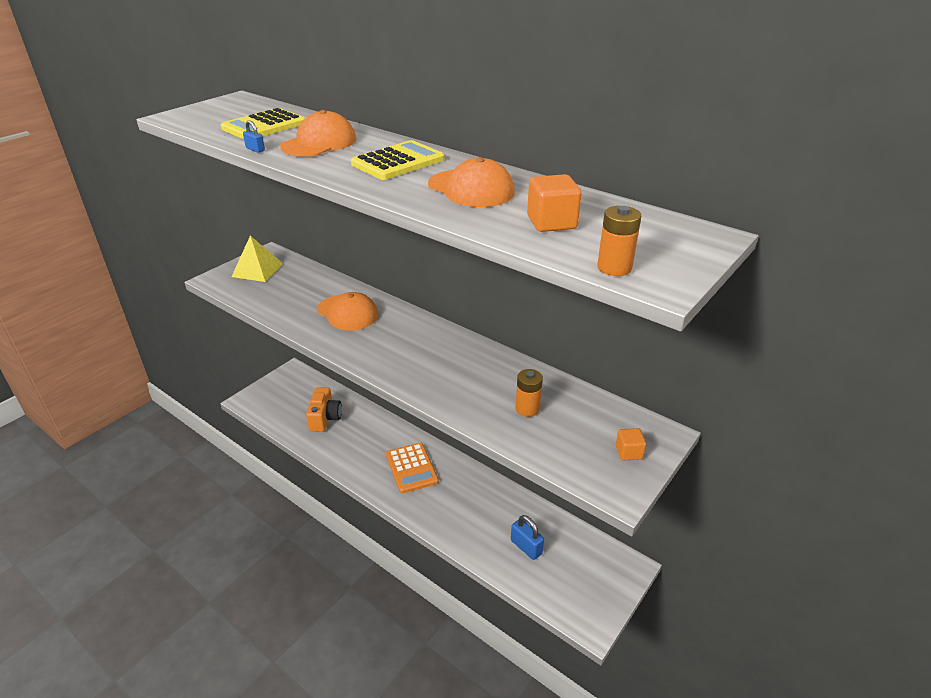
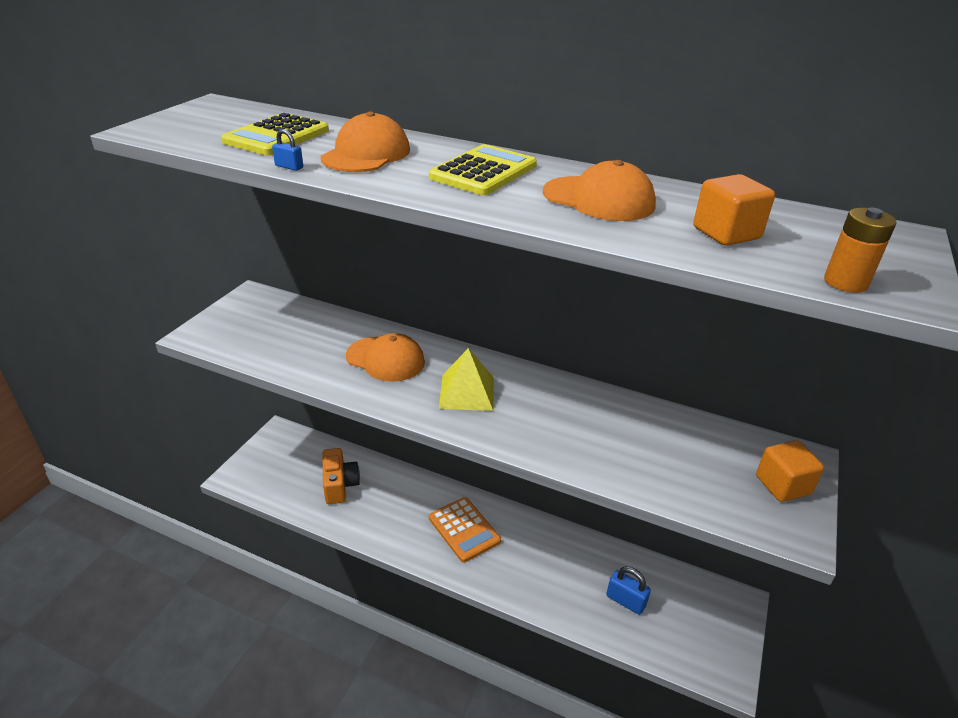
camera: 15 degrees left, 0 degrees up
(257, 270) = (247, 317): yellow pyramid -> yellow pyramid (467, 392)
(527, 409) = (650, 450): orange battery -> none
(628, 452) = (782, 485): orange cube -> orange cube, size x1.57

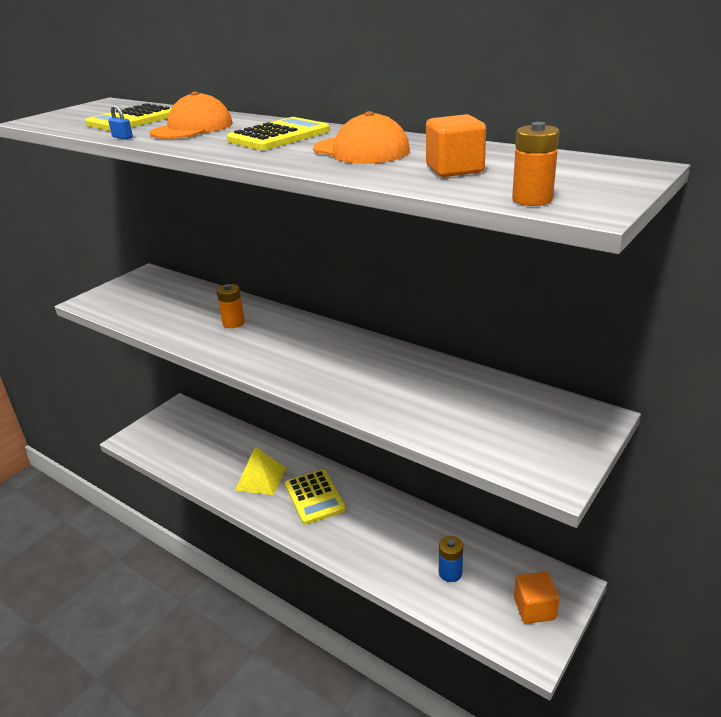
camera: 15 degrees right, 5 degrees down
(340, 485) = (215, 452): orange camera -> none
(385, 359) = (233, 323): orange cap -> orange battery
(464, 529) = (314, 497): orange calculator -> yellow calculator
(467, 392) = (292, 350): yellow pyramid -> yellow pyramid (261, 479)
(625, 601) = (450, 573): blue padlock -> blue battery
(782, 485) = (561, 438): orange cube -> orange cube (534, 609)

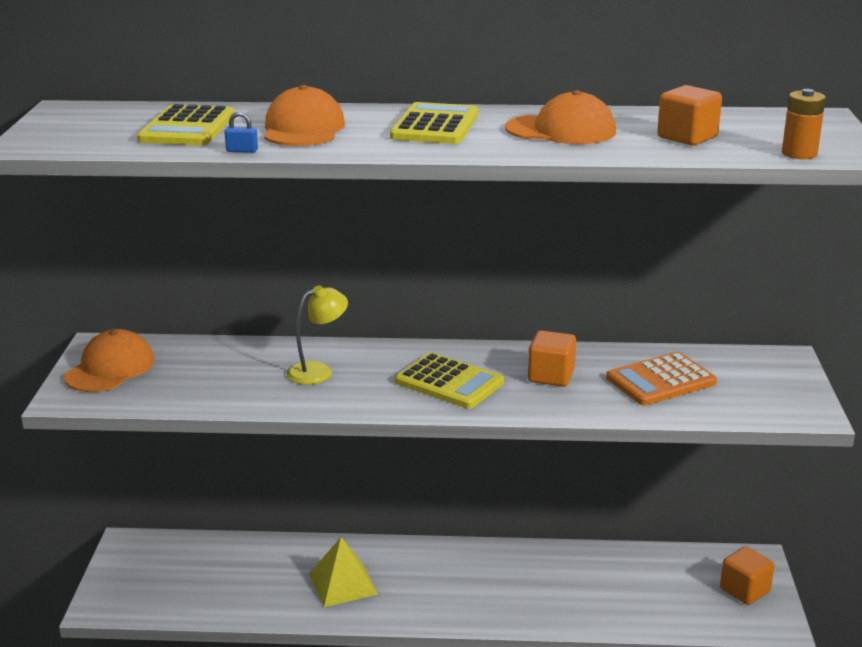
camera: 35 degrees left, 5 degrees down
(131, 289) = (110, 368): none -> orange cap
(233, 323) = (318, 371): orange battery -> yellow lamp
(314, 497) = (429, 578): yellow calculator -> yellow calculator (449, 382)
(376, 372) = (551, 376): none -> orange cube
(450, 573) = (643, 592): blue battery -> none
(457, 403) = (661, 380): none -> orange calculator

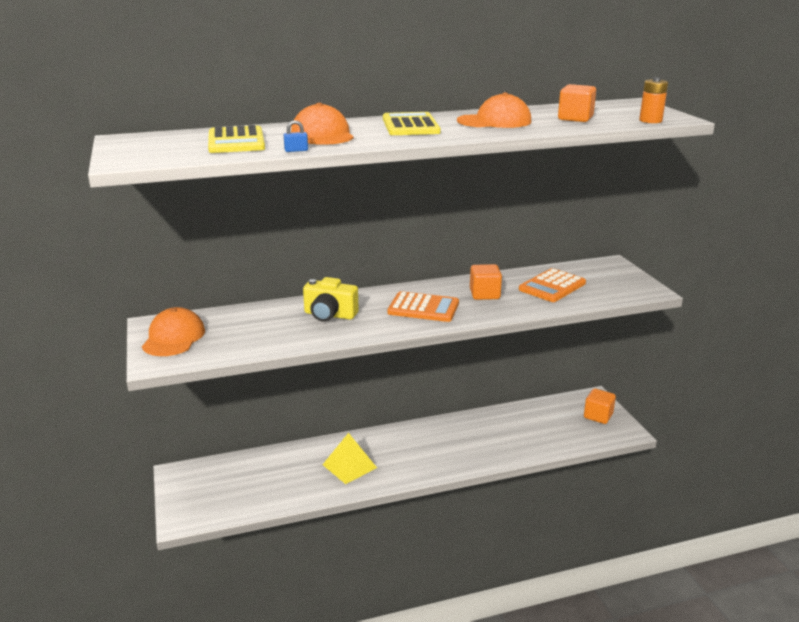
camera: 20 degrees left, 0 degrees up
(318, 371) = (329, 315): yellow lamp -> yellow camera
(449, 382) = (423, 308): yellow calculator -> orange calculator

